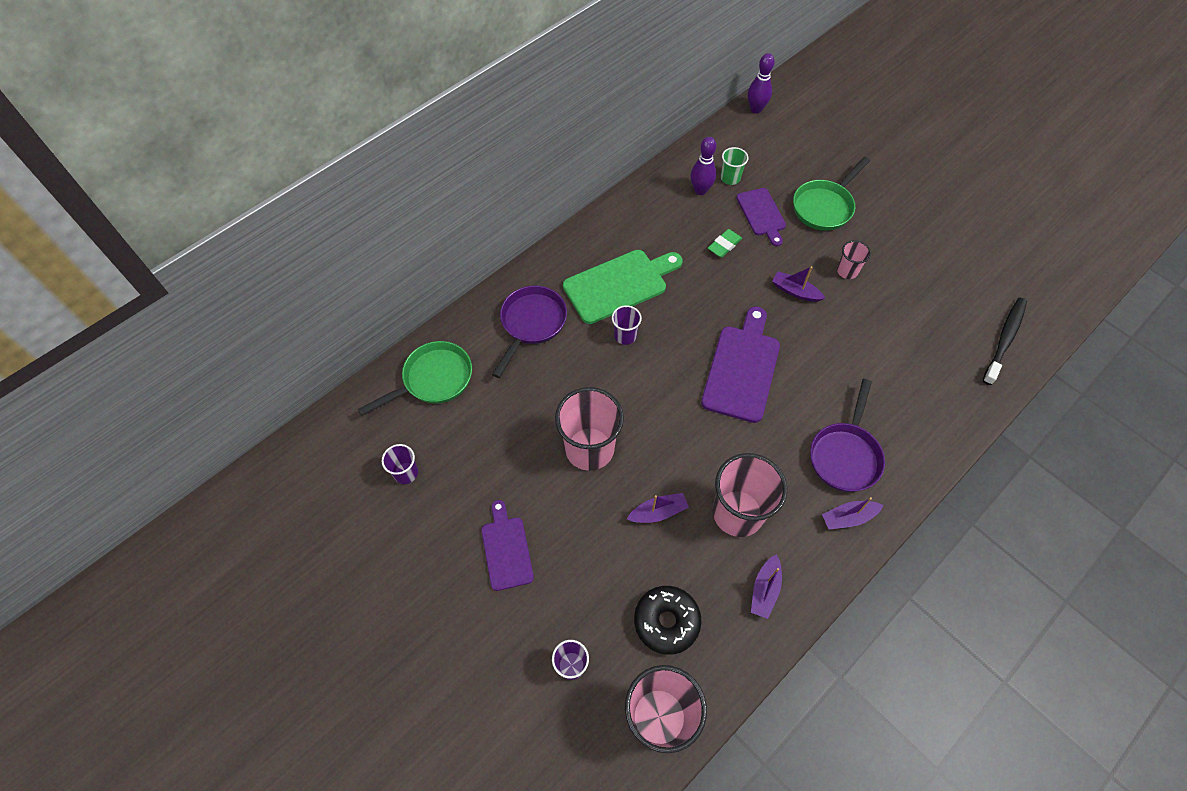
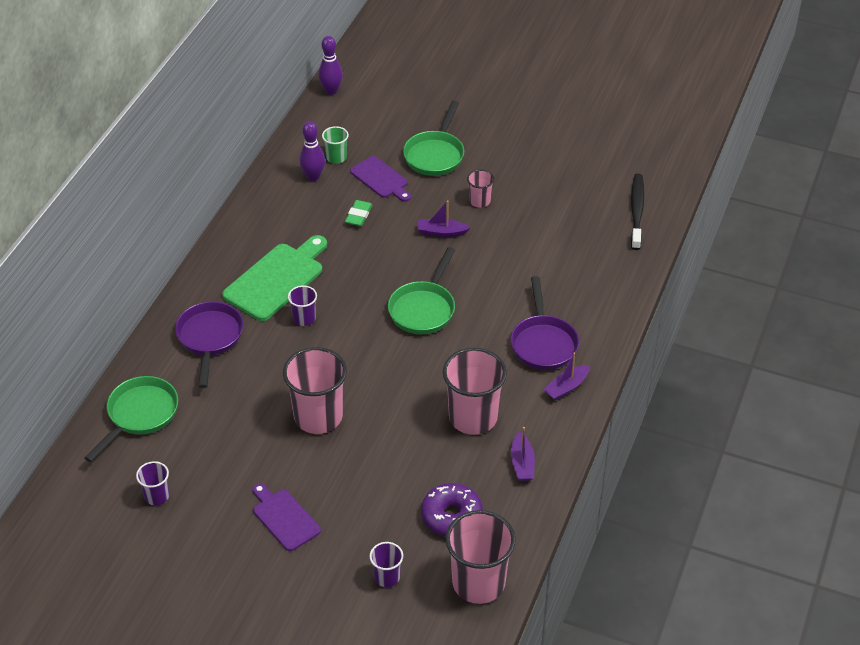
camera: 25 degrees left, 15 degrees down
(658, 512) = (404, 442): purple boat -> none
(666, 621) = (451, 516): black donut -> purple donut
(742, 369) = (423, 309): purple cutting board -> green pan

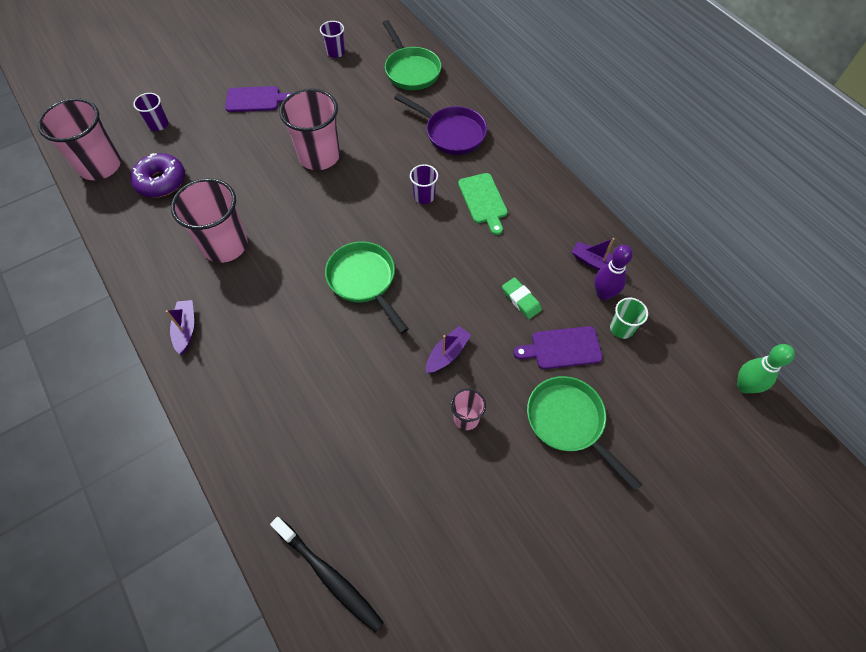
camera: 125 degrees right, 15 degrees up
(277, 279) = (483, 201): green cutting board -> green cutting board, size x0.62
(331, 91) = (744, 386): purple bowling pin -> green bowling pin
(522, 463) = (154, 249): purple boat -> purple boat (595, 263)
(543, 343) = (246, 345): purple pan -> none

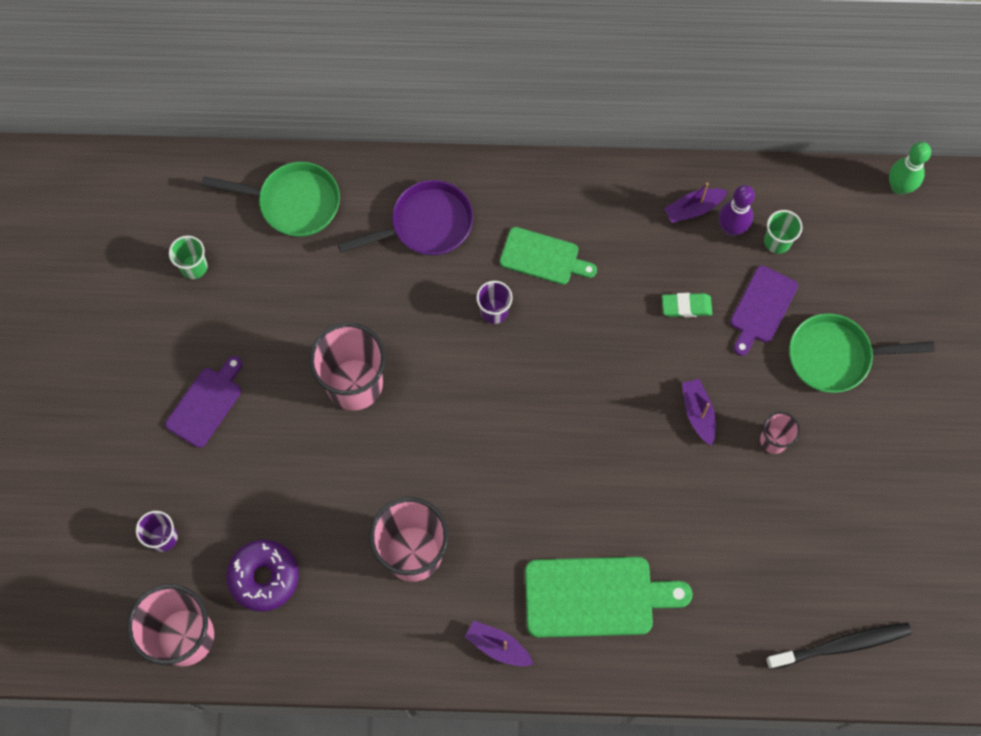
camera: 55 degrees left, 10 degrees up
(259, 369) = (596, 597): none -> green cutting board
(335, 52) = (194, 267): purple cup -> green cup
(364, 281) = (561, 438): green pan -> none

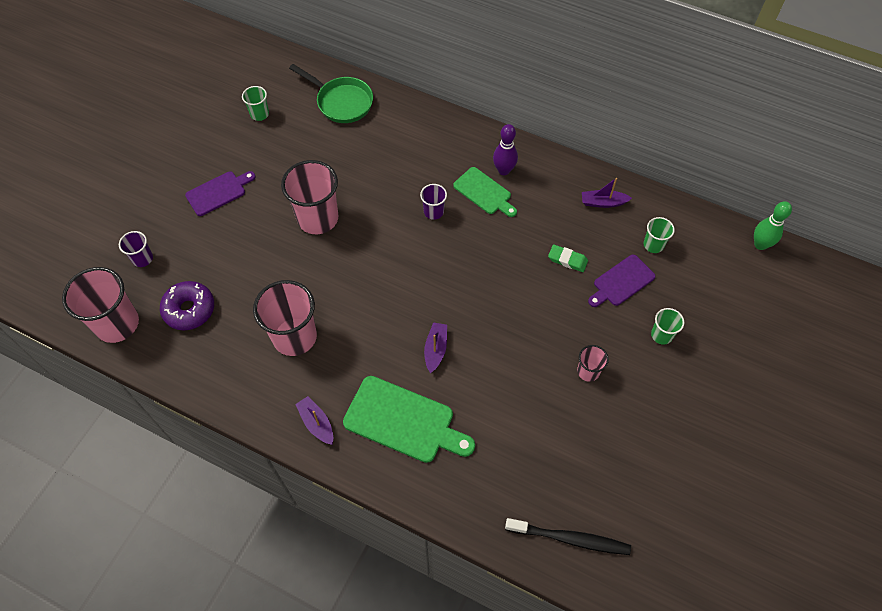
camera: 25 degrees right, 10 degrees down
(425, 225) = (417, 145): purple pan -> none
(698, 413) = (541, 331): purple boat -> purple boat (435, 349)
(731, 228) = (624, 224): purple bowling pin -> purple bowling pin (504, 170)
(836, 356) = (661, 335): green pan -> green cup

